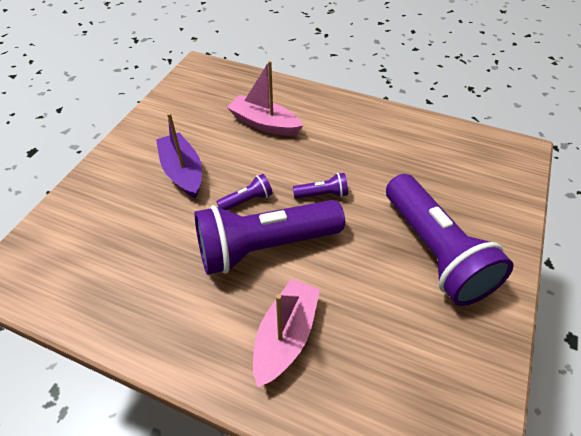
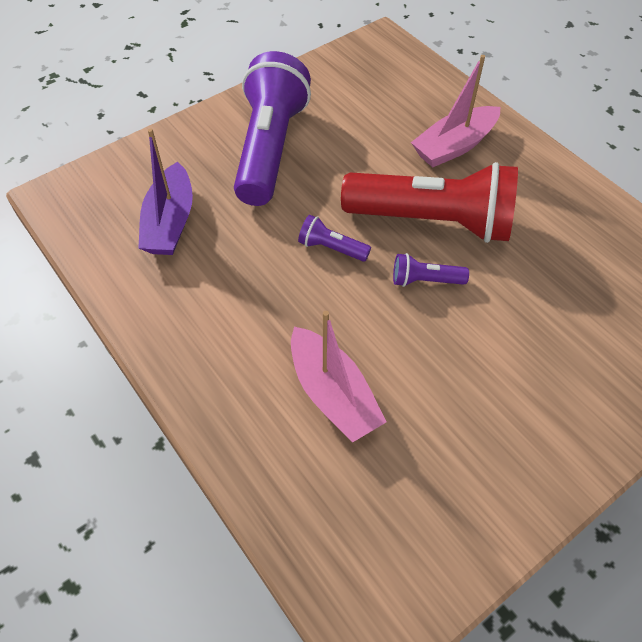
camera: 150 degrees left, 5 degrees up
(183, 172) = (493, 361): purple boat -> purple boat (170, 222)
(265, 246) = (432, 221): purple flashlight -> red flashlight

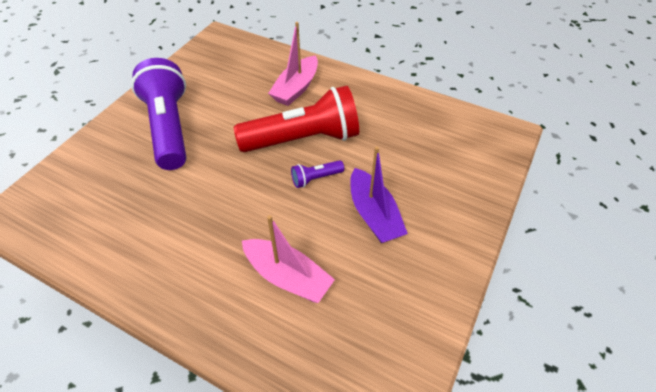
camera: 25 degrees left, 5 degrees down
(170, 222) = (113, 202): purple boat -> purple boat (374, 214)
(331, 248) = (243, 179): purple flashlight -> none

